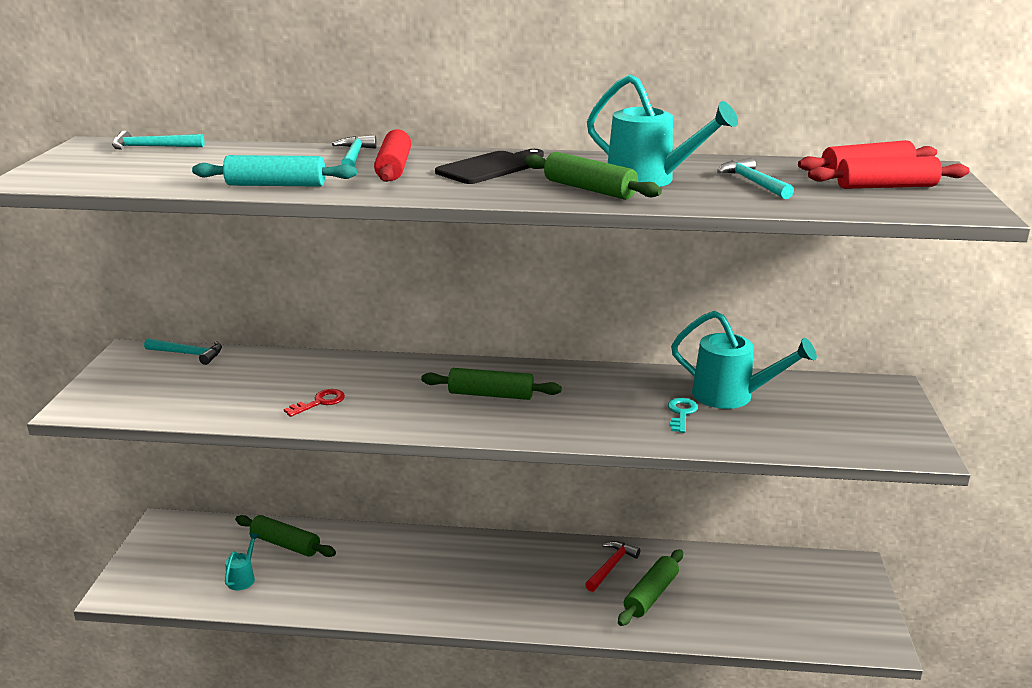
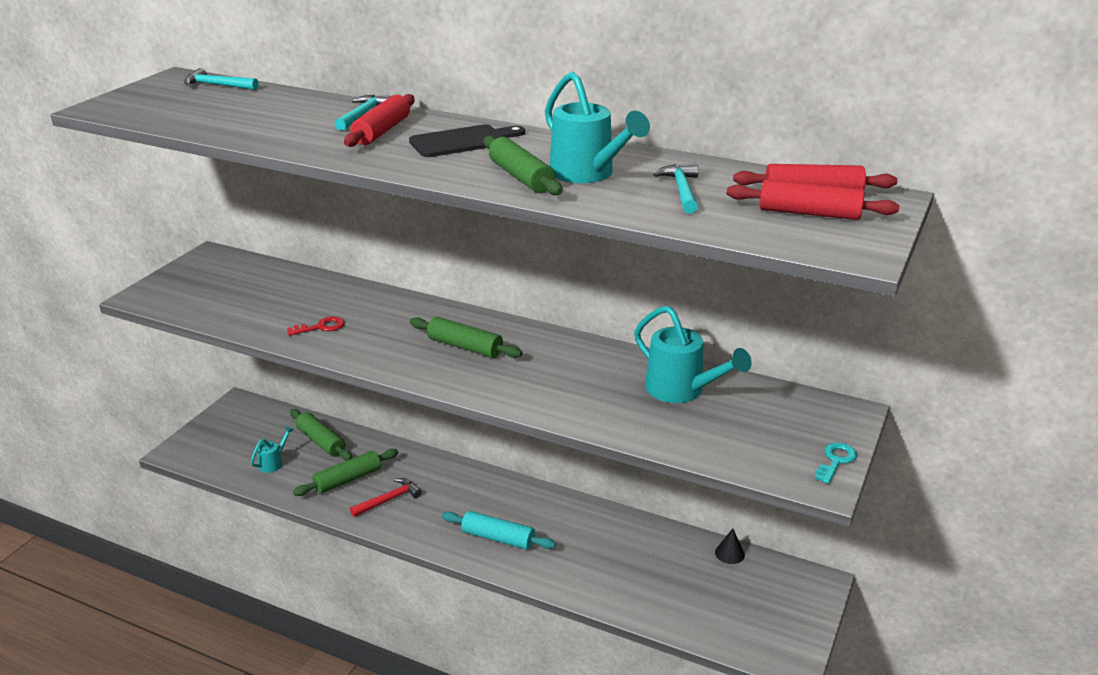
camera: 20 degrees right, 5 degrees up
(188, 354) = (251, 264): turquoise hammer -> none
(276, 185) = (270, 137): turquoise rolling pin -> turquoise rolling pin (498, 538)
(611, 566) = (582, 526): red hammer -> red hammer (389, 500)
(651, 595) = (601, 560): green rolling pin -> green rolling pin (348, 479)
(681, 413) = (619, 398): turquoise key -> turquoise key (835, 461)
(762, 559) = (729, 553): none -> black cone

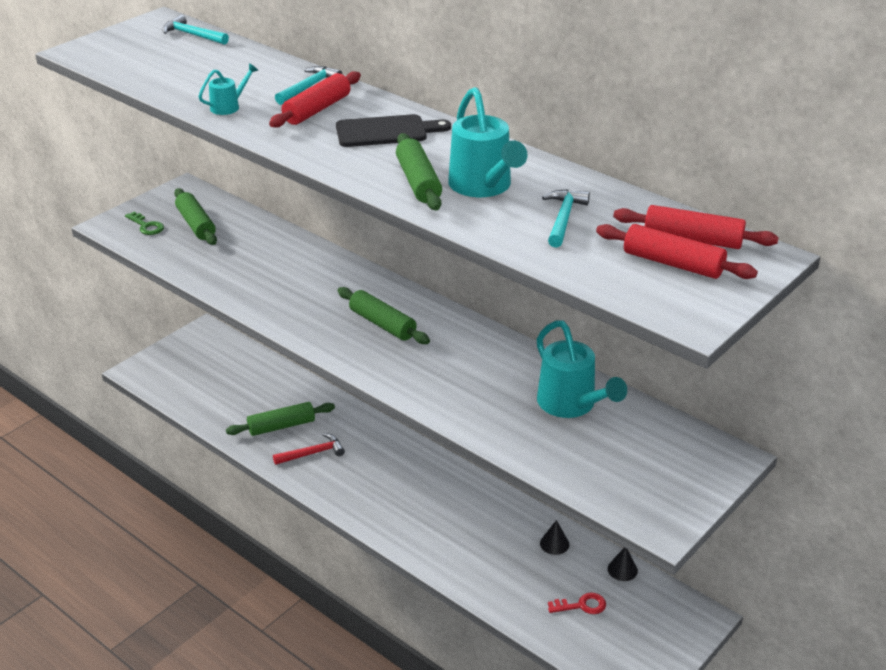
camera: 15 degrees right, 5 degrees up
(182, 292) = (146, 226): none -> green key
(273, 463) = (219, 397): turquoise watering can -> turquoise watering can (229, 107)
(321, 327) = (257, 282): red key -> red key (581, 605)
(321, 441) = (269, 383): green rolling pin -> green rolling pin (196, 224)
(498, 538) = (401, 511): turquoise rolling pin -> none
(657, 541) = (554, 543): none -> black cone
(835, 461) = (688, 506): turquoise key -> none

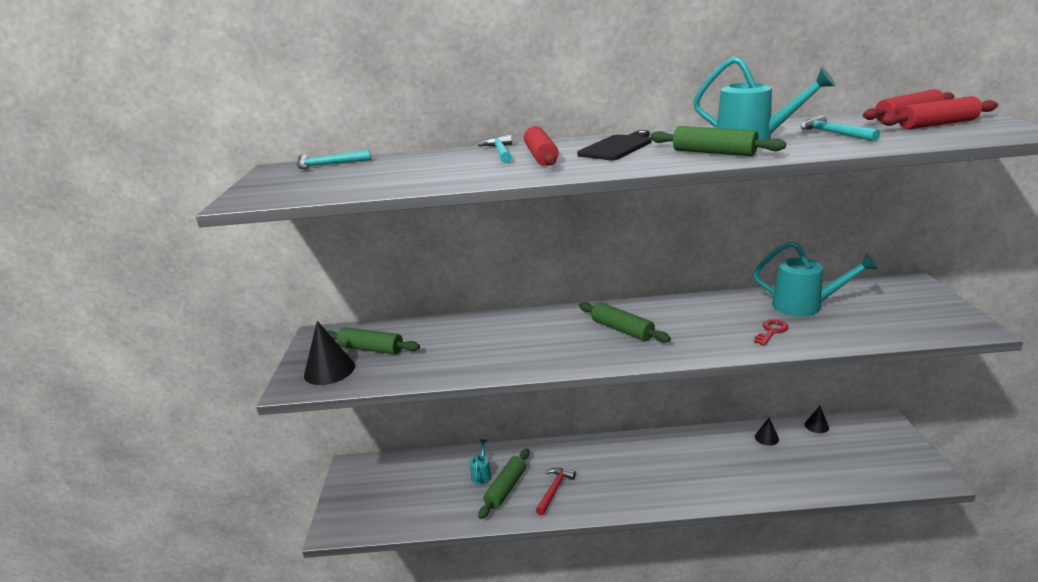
camera: 40 degrees left, 10 degrees down
(146, 226) = (329, 370): green key -> black cone
(229, 107) = (472, 176): turquoise watering can -> turquoise watering can (482, 474)
(382, 324) = (622, 330): green rolling pin -> green rolling pin turned 45 degrees clockwise
(581, 605) = (836, 458): red key -> red key (771, 331)

